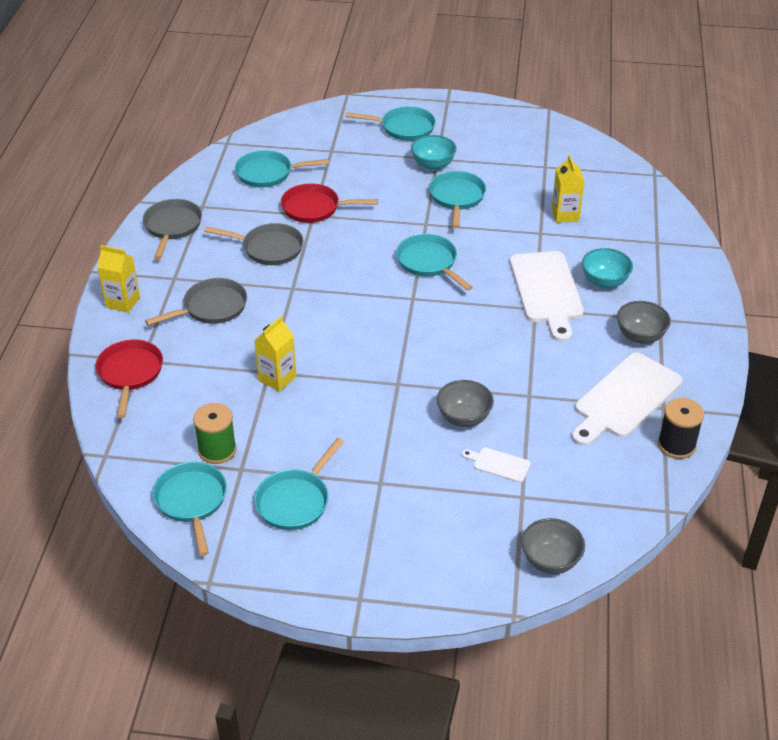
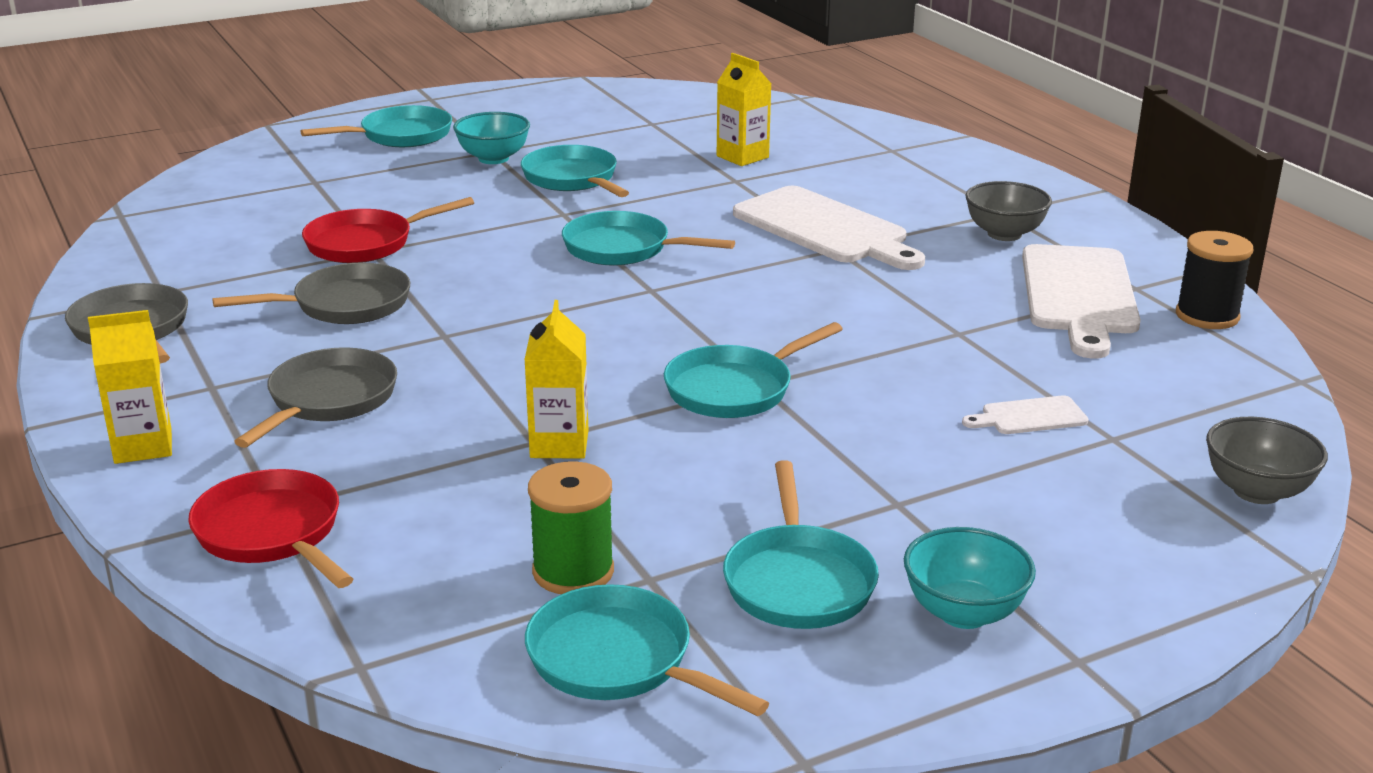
camera: 35 degrees left, 15 degrees down
(268, 173) = (237, 228): turquoise pan -> turquoise pan (734, 389)
(464, 418) = (908, 386): grey bowl -> none
(604, 282) = (884, 200): turquoise bowl -> turquoise bowl (963, 613)

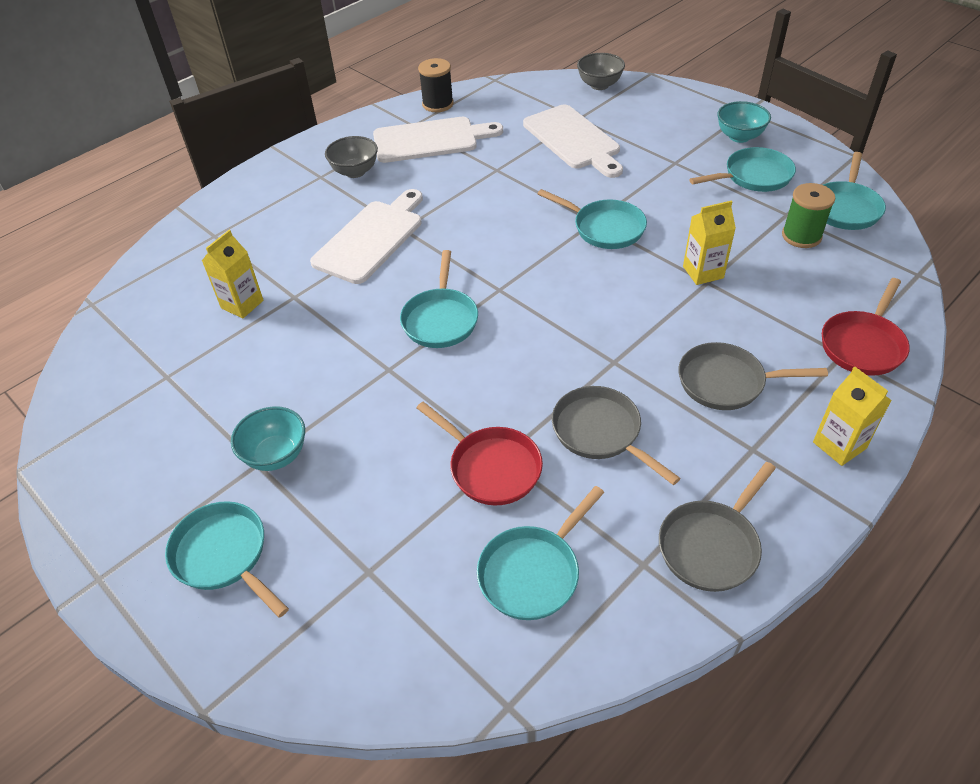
camera: 105 degrees left, 20 degrees up
(573, 179) = (313, 386): turquoise pan -> turquoise pan (533, 572)
(1029, 417) = (573, 140): white cutting board -> white cutting board, size x2.20

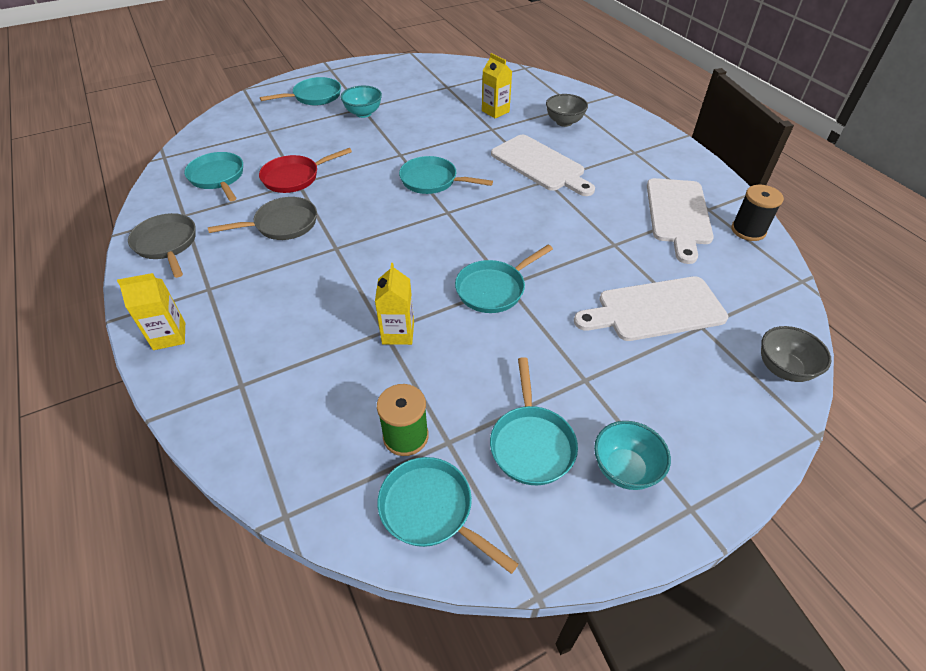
camera: 105 degrees right, 0 degrees up
(355, 172) = (636, 168): grey bowl -> grey bowl (564, 122)
(726, 382) = (272, 299): grey pan -> none
(863, 345) = (239, 406): red pan -> none

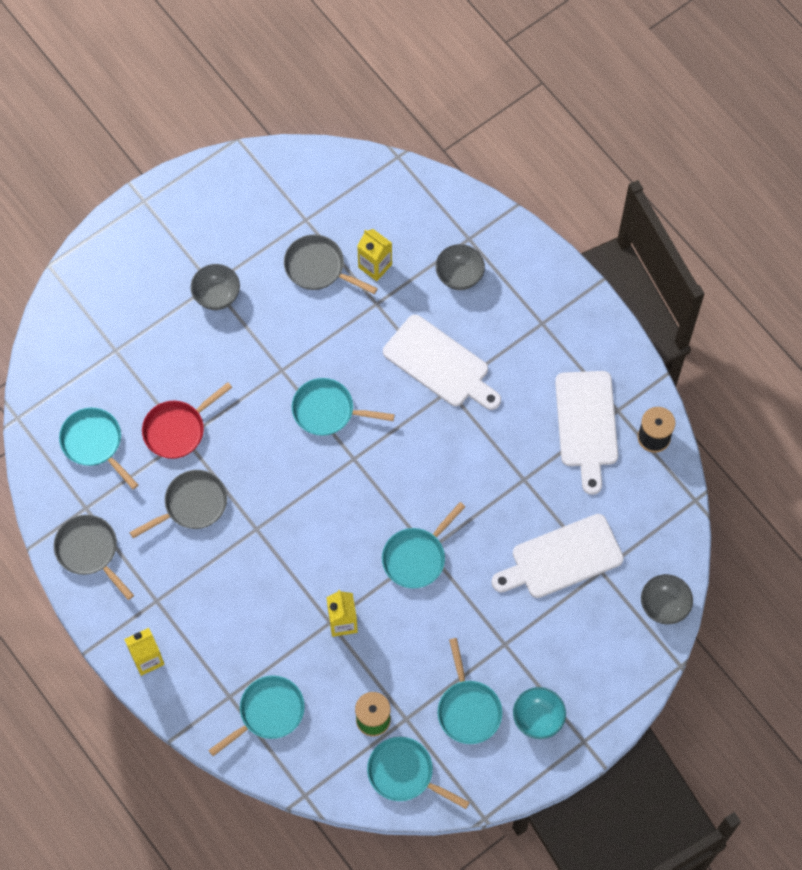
camera: 10 degrees left, 20 degrees up
(314, 97) = (145, 269): turquoise pan -> turquoise pan (268, 712)
(363, 113) = (217, 295): turquoise bowl -> grey bowl
(449, 108) = (318, 268): none -> grey pan

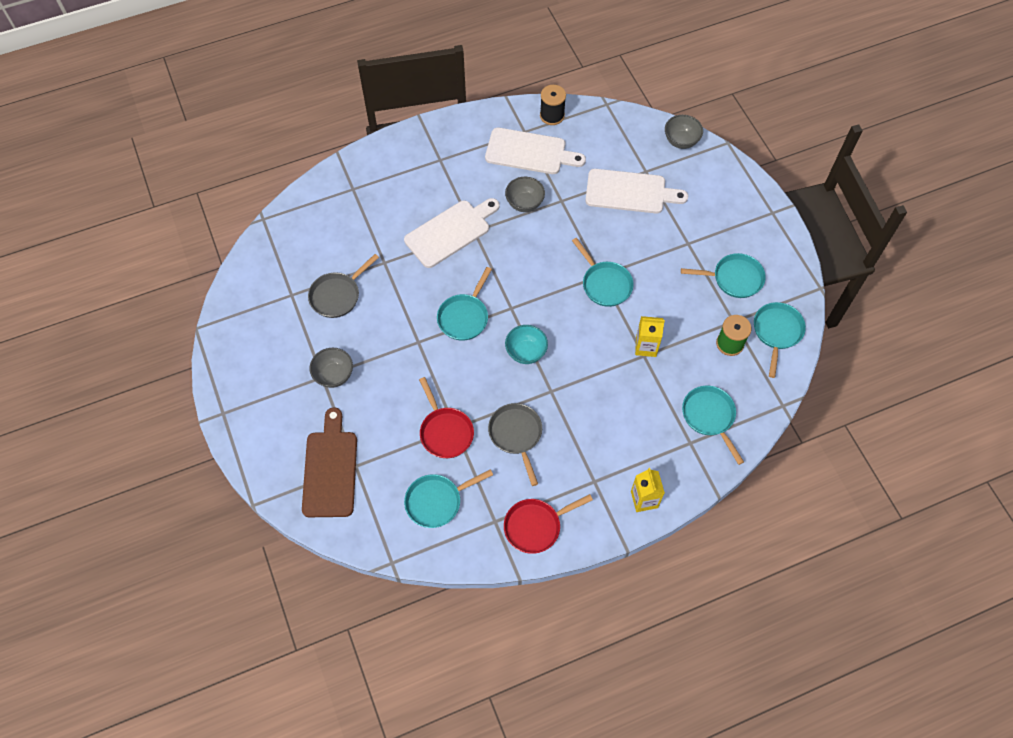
camera: 75 degrees left, 5 degrees down
(89, 551) = (535, 526): grey pan -> red pan
(105, 327) = (330, 469): none -> brown cutting board
(375, 266) = (351, 256): yellow carton -> none
(404, 773) = (777, 332): turquoise pan -> turquoise pan turned 150 degrees clockwise
(459, 276) = (381, 202): grey bowl -> grey bowl (524, 203)
(538, 718) = (750, 236): turquoise bowl -> turquoise bowl (526, 352)
(562, 558) = (629, 192): white cutting board -> white cutting board turned 75 degrees counterclockwise

